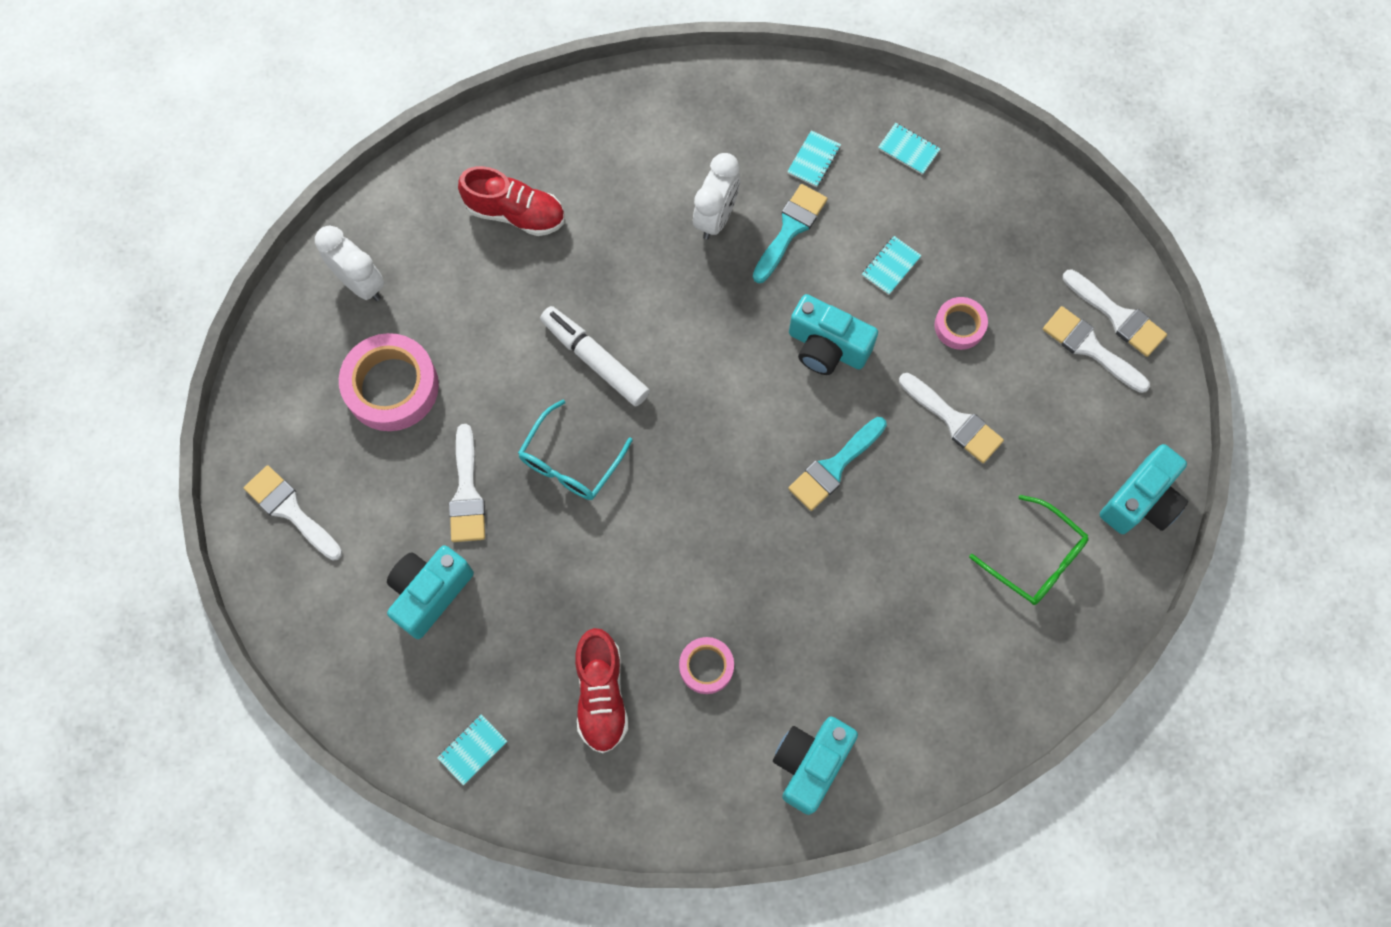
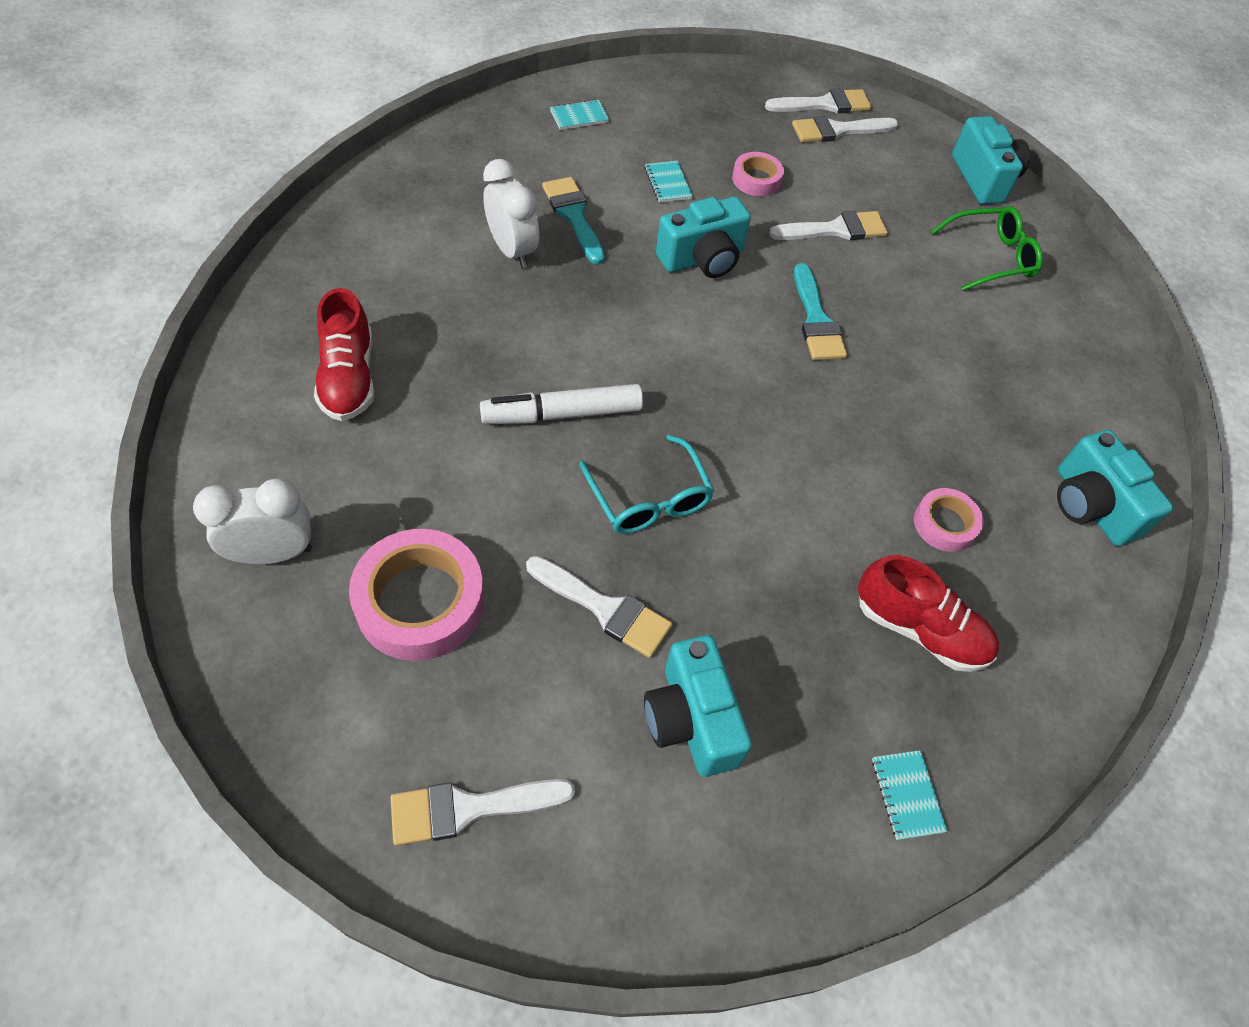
camera: 60 degrees left, 15 degrees down
(515, 213) = (348, 378): red shoe -> red shoe turned 120 degrees clockwise
(813, 160) = (528, 167): turquoise notebook -> none

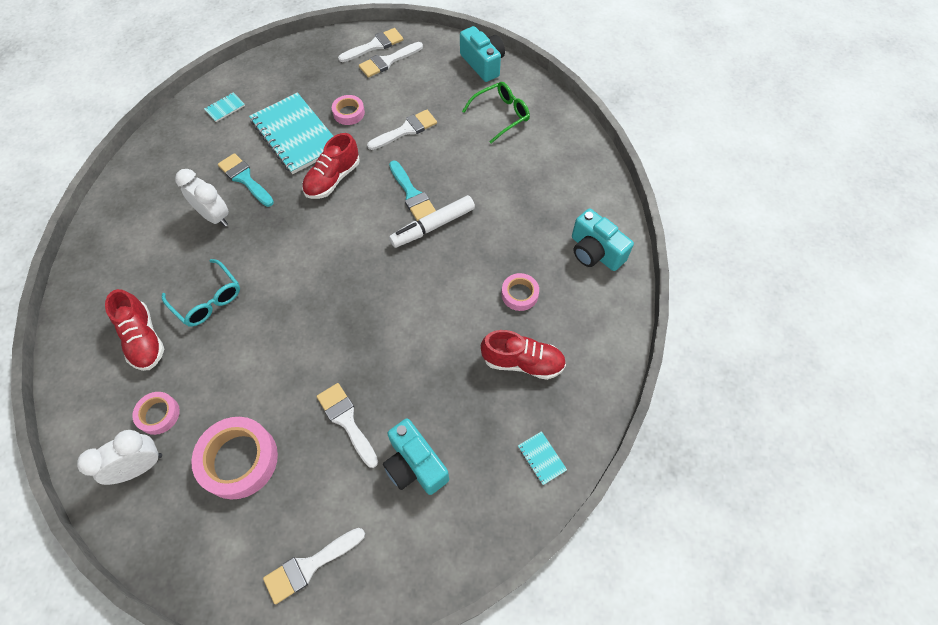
camera: 15 degrees left, 5 degrees up
(329, 490) = (158, 414): none -> pink tape
(562, 414) = (282, 312): white marker -> white marker (432, 226)
(605, 608) = (346, 421): white brush -> white brush turned 135 degrees counterclockwise
(649, 498) = (350, 344): turquoise glasses -> turquoise glasses (208, 300)
(668, 183) = (295, 135): turquoise notebook -> turquoise notebook, size x2.50
(702, 259) = (333, 179): turquoise camera -> red shoe

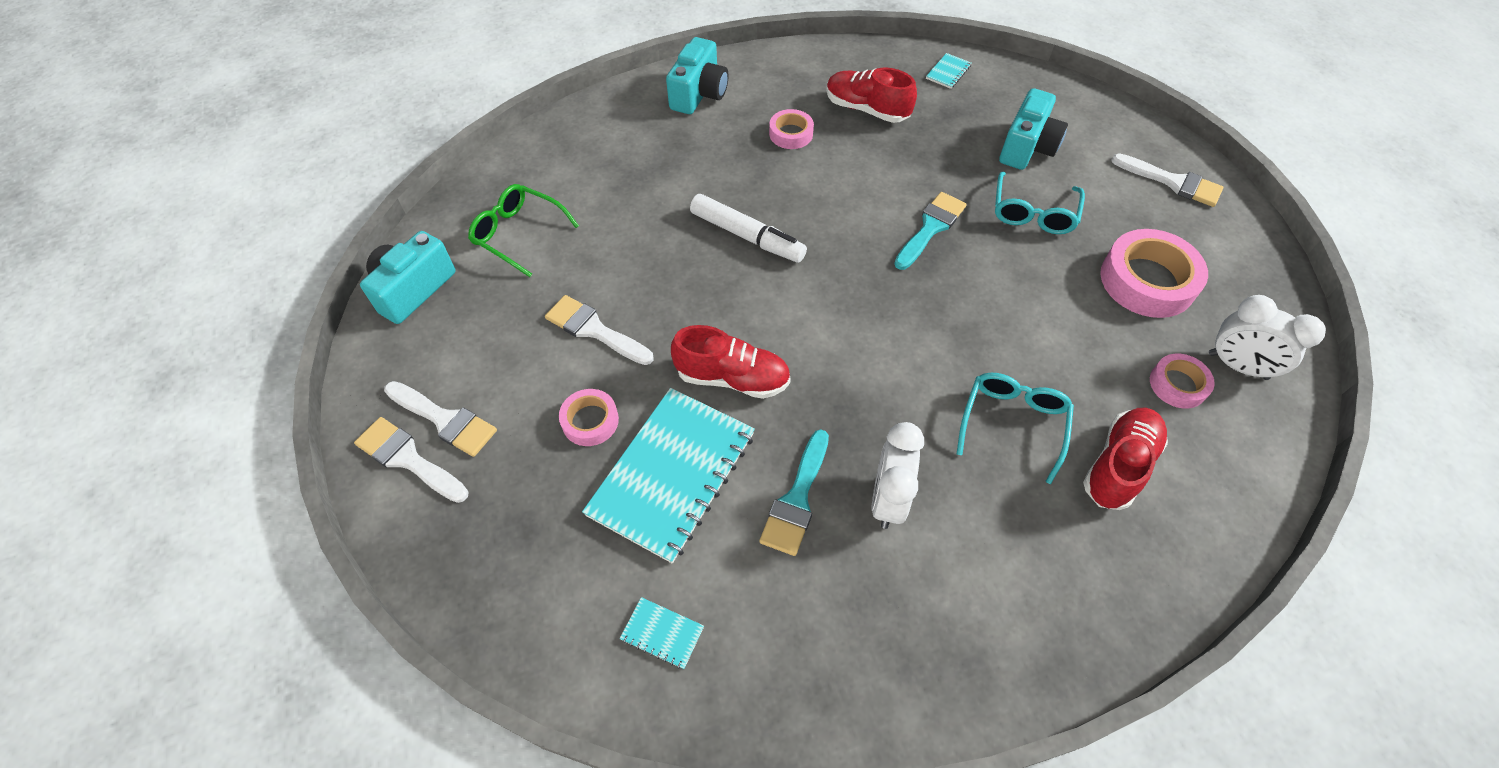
camera: 115 degrees left, 5 degrees down
(346, 421) = (1033, 213): white brush -> turquoise glasses
(412, 194) = (709, 276): turquoise brush -> turquoise brush (930, 228)
(522, 362) = (866, 109): red shoe -> red shoe turned 45 degrees counterclockwise

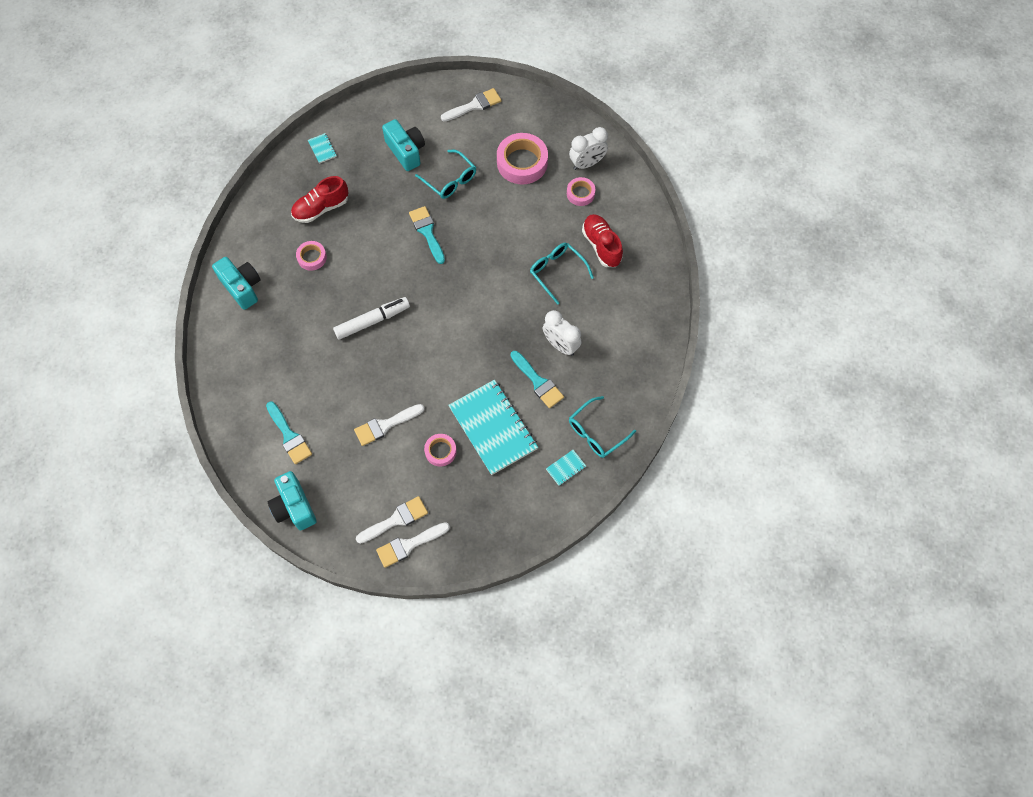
camera: 60 degrees left, 10 degrees up
(518, 234) = (289, 436): green glasses -> turquoise brush
(732, 378) = (457, 375): red shoe -> none
(762, 652) = (596, 432): none -> turquoise glasses

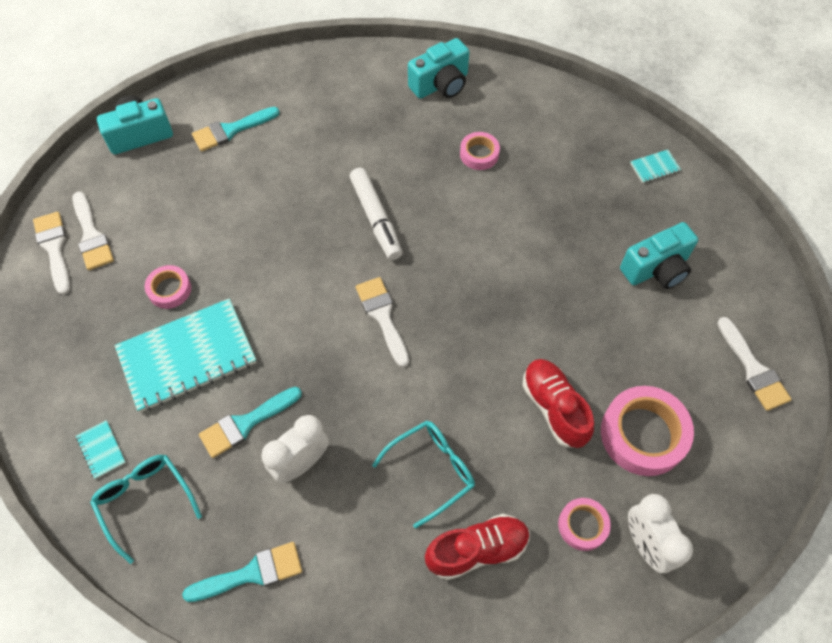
camera: 95 degrees right, 5 degrees down
(321, 208) = (556, 165): red shoe -> red shoe (554, 408)
(385, 425) = (221, 228): white brush -> white brush (382, 316)
(427, 232) = (514, 290): turquoise brush -> turquoise brush (251, 573)
(450, 180) = (606, 325): turquoise glasses -> none

